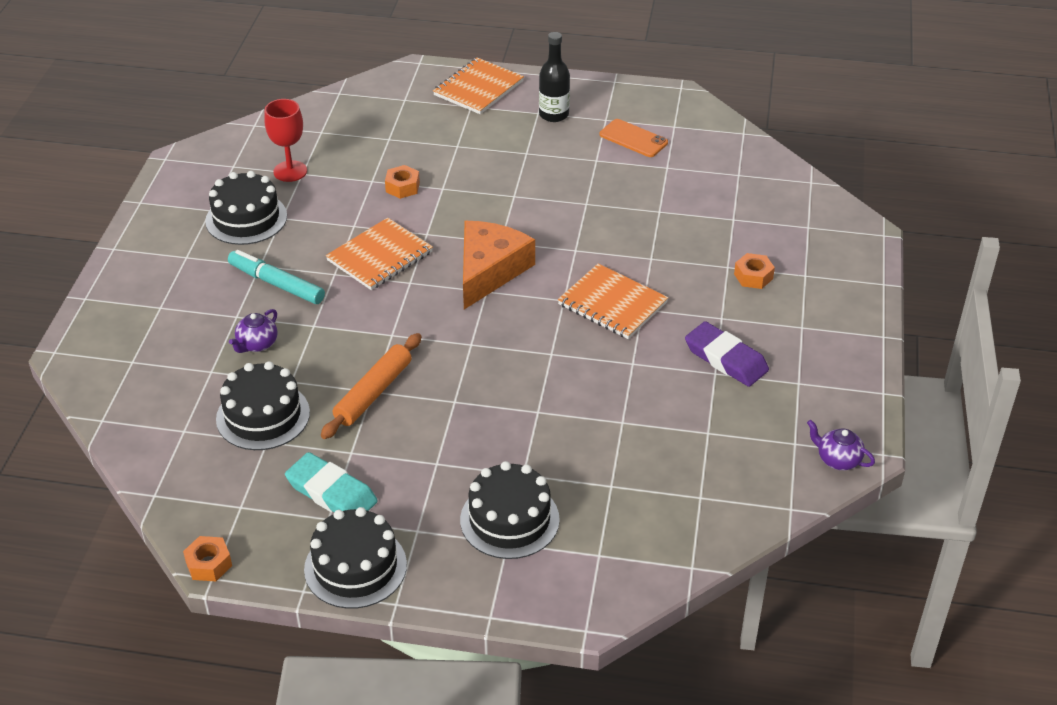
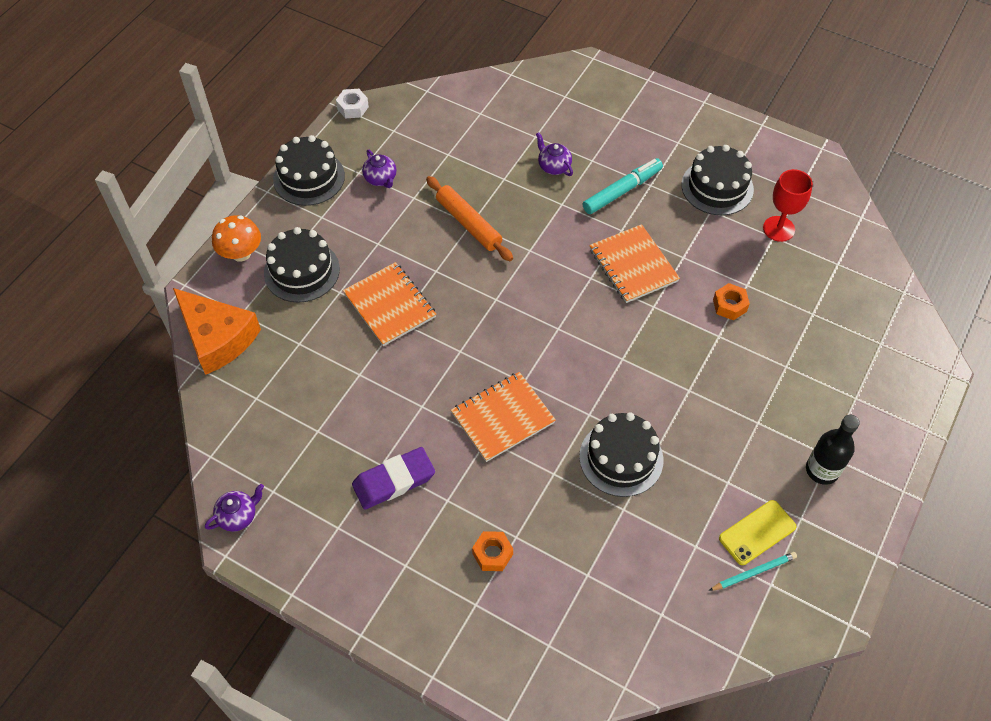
camera: 110 degrees right, 15 degrees up
(209, 564) = (352, 108): orange nut -> white nut
(263, 416) = (474, 156): black cake -> black cake (621, 458)
(331, 492) = (381, 179): turquoise eraser -> purple teapot
(478, 88) = (889, 414): orange notebook -> orange notebook (390, 305)
(489, 271) = (584, 338): orange cheese -> orange cheese (217, 337)
(510, 590) = (241, 253): none -> orange mushroom
(633, 139) = (757, 532): orange phone -> yellow phone
(670, 135) = (753, 572): none -> turquoise pencil

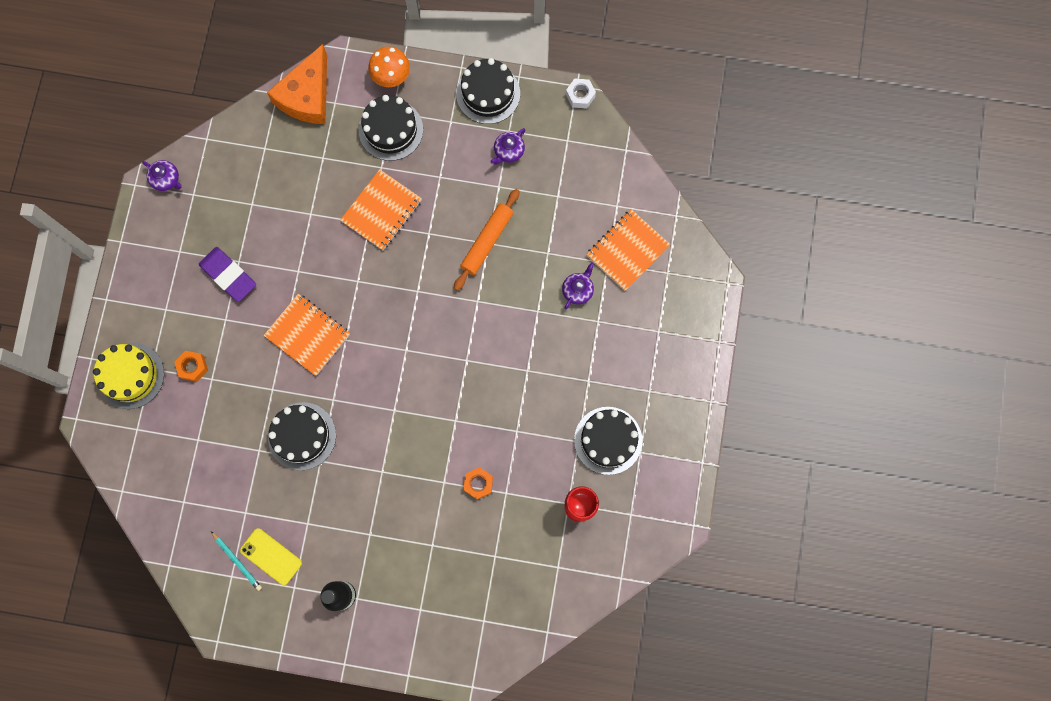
camera: 70 degrees right, 20 degrees up
(474, 633) = (130, 375): none -> yellow cake
(621, 191) = (571, 358): turquoise marker -> none
(633, 265) = (492, 391): orange notebook -> orange notebook (627, 250)

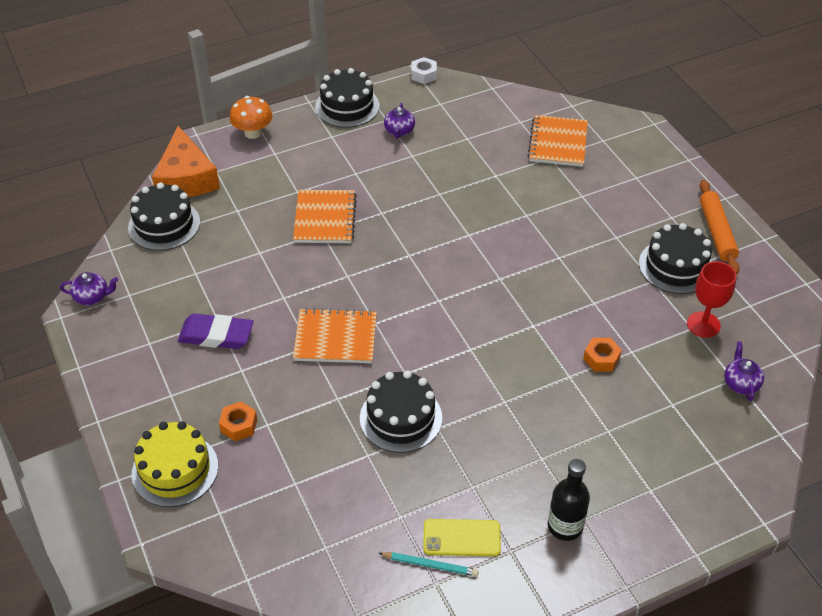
camera: 35 degrees left, 30 degrees down
(391, 130) = (284, 164): black cake -> black cake (164, 225)
(487, 241) = (437, 193): orange rolling pin -> orange rolling pin (716, 232)
(578, 290) = (545, 185): purple teapot -> purple teapot (740, 383)

